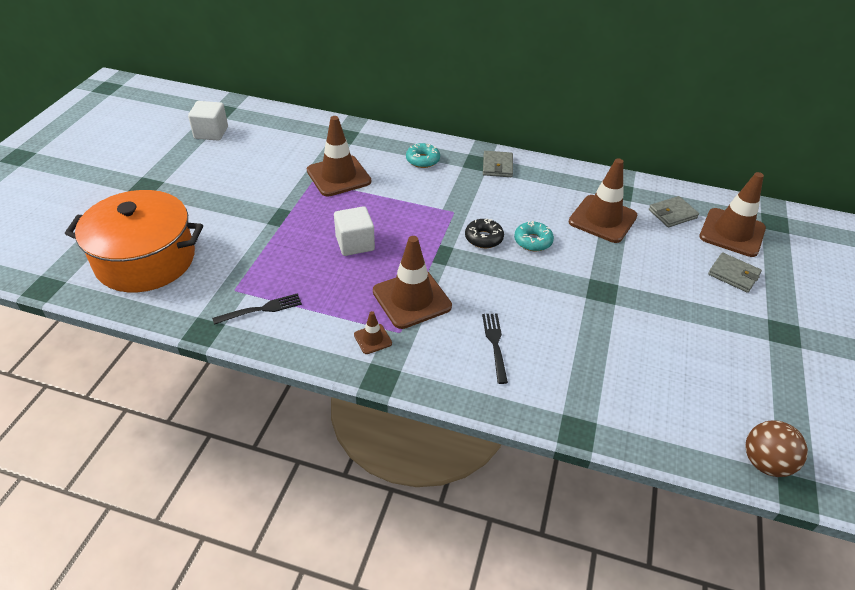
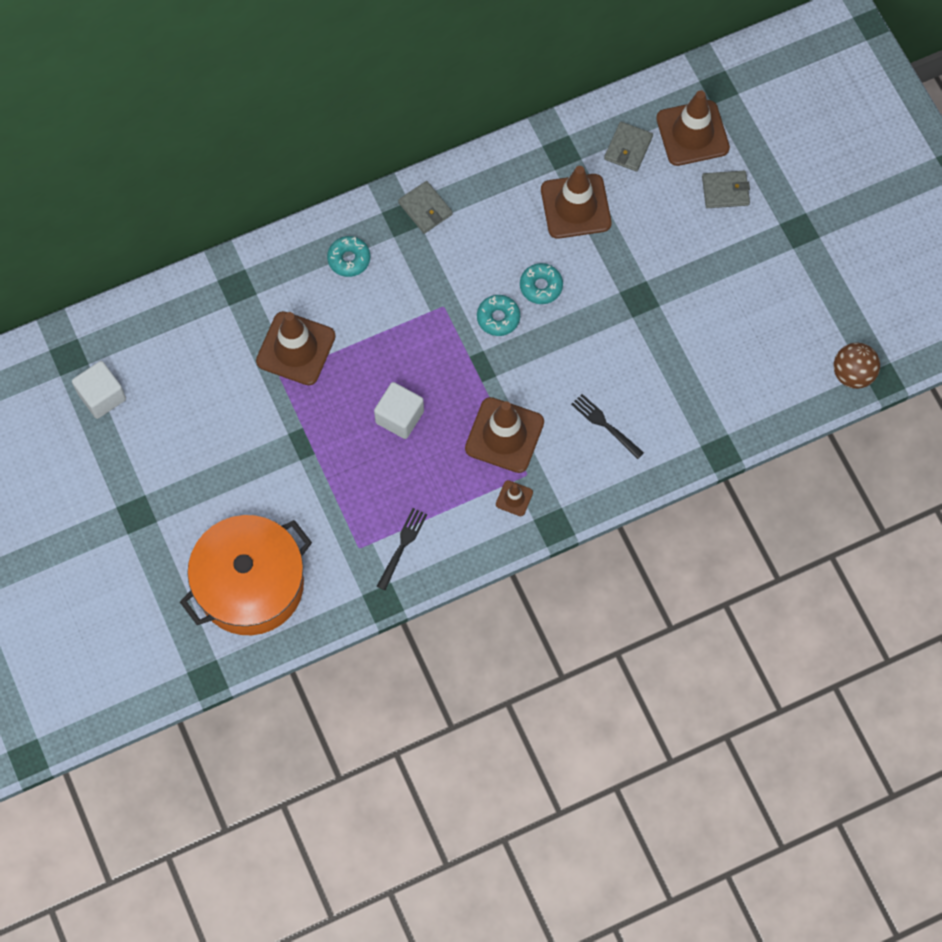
camera: 40 degrees left, 25 degrees up
(483, 238) = (498, 318): black donut -> turquoise donut

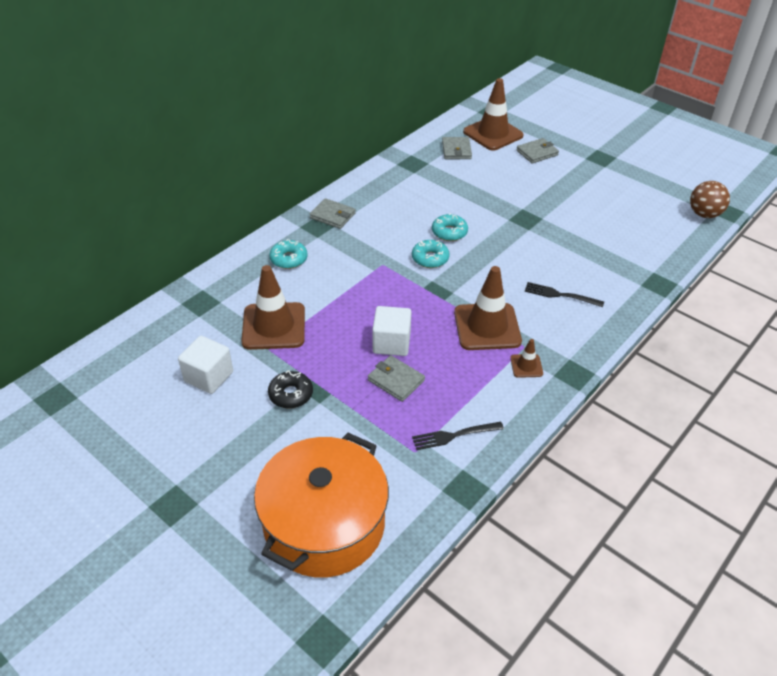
camera: 25 degrees left, 25 degrees down
(102, 396) = (100, 418): white cube -> white cube (209, 377)
(278, 439) = (291, 394): none -> black donut
(381, 463) = (396, 380): none -> grey wallet
(402, 546) = (454, 435): black fork -> black fork turned 105 degrees counterclockwise
(575, 206) = (442, 186): brown traffic cone -> none

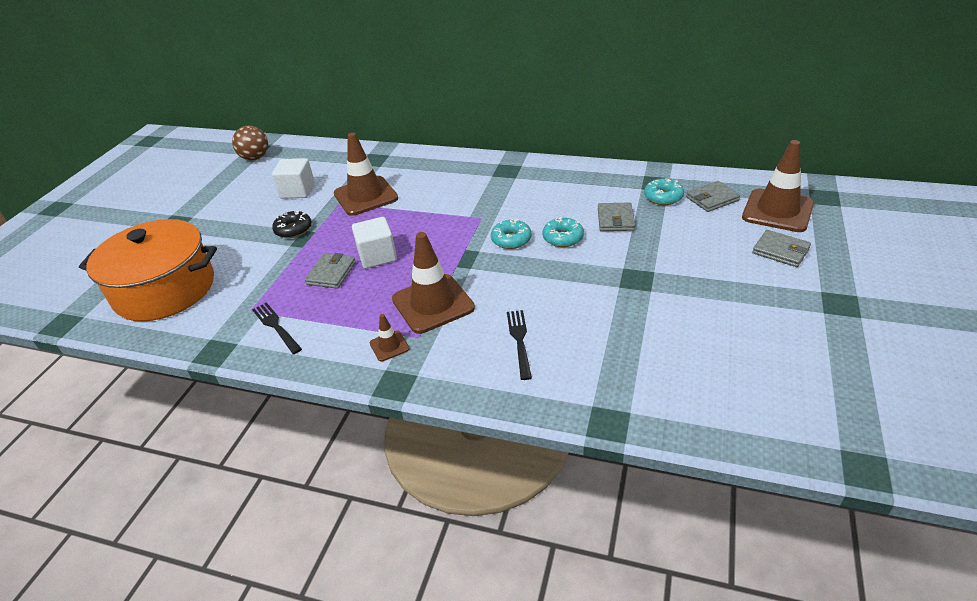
camera: 70 degrees right, 5 degrees down
(289, 259) = (451, 174): turquoise donut -> turquoise donut (663, 197)
(332, 216) = (528, 172): grey wallet -> grey wallet (615, 219)
(704, 214) = (825, 441): brown ball -> brown ball (255, 158)

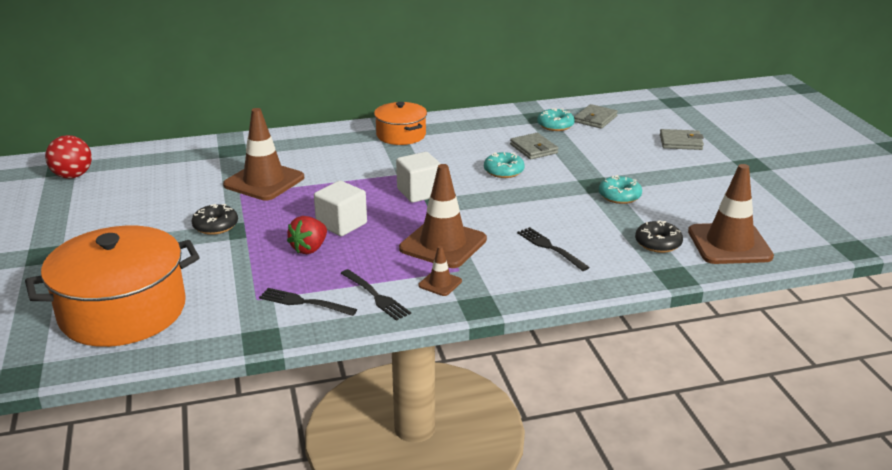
camera: 35 degrees left, 10 degrees down
(255, 158) = (73, 176): brown ball -> red ball
(297, 191) = (174, 193): white cube -> white cube (419, 192)
(329, 340) = (376, 296): none -> black fork
(331, 273) = (309, 249): grey wallet -> red strawberry
(511, 239) = (459, 182): turquoise donut -> turquoise donut (619, 196)
(512, 175) = (401, 135): none -> orange pot
(630, 373) = (658, 243): none -> black donut
(777, 211) = (652, 117): brown traffic cone -> brown traffic cone (729, 244)

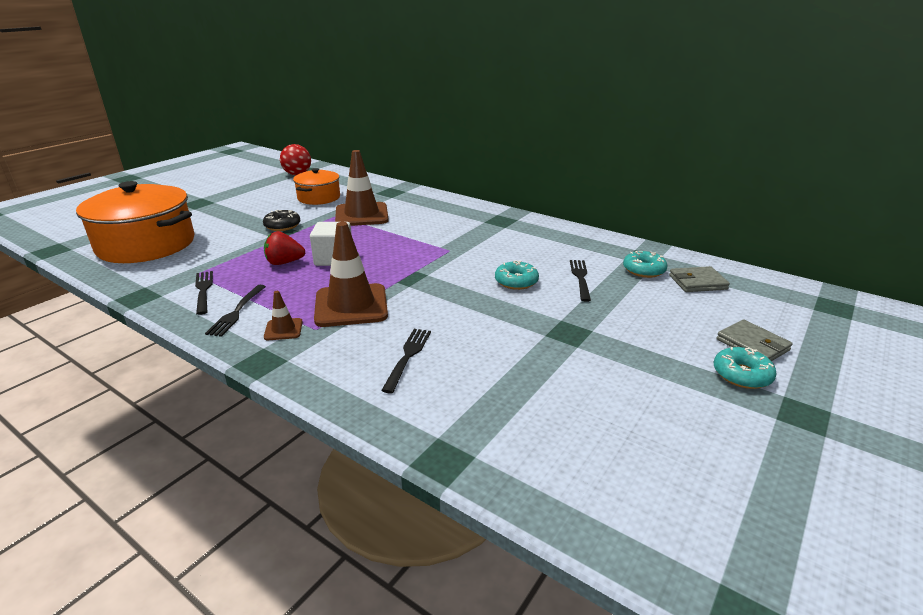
camera: 50 degrees right, 0 degrees up
(401, 135) = (503, 225): orange pot -> orange pot (319, 198)
(419, 192) = (423, 265): white cube -> none
(533, 149) = (580, 278): grey wallet -> black fork
(619, 196) = (567, 354): turquoise donut -> turquoise donut (742, 375)
(658, 243) = (502, 418): black donut -> none
(729, 244) = (574, 475): brown traffic cone -> none

